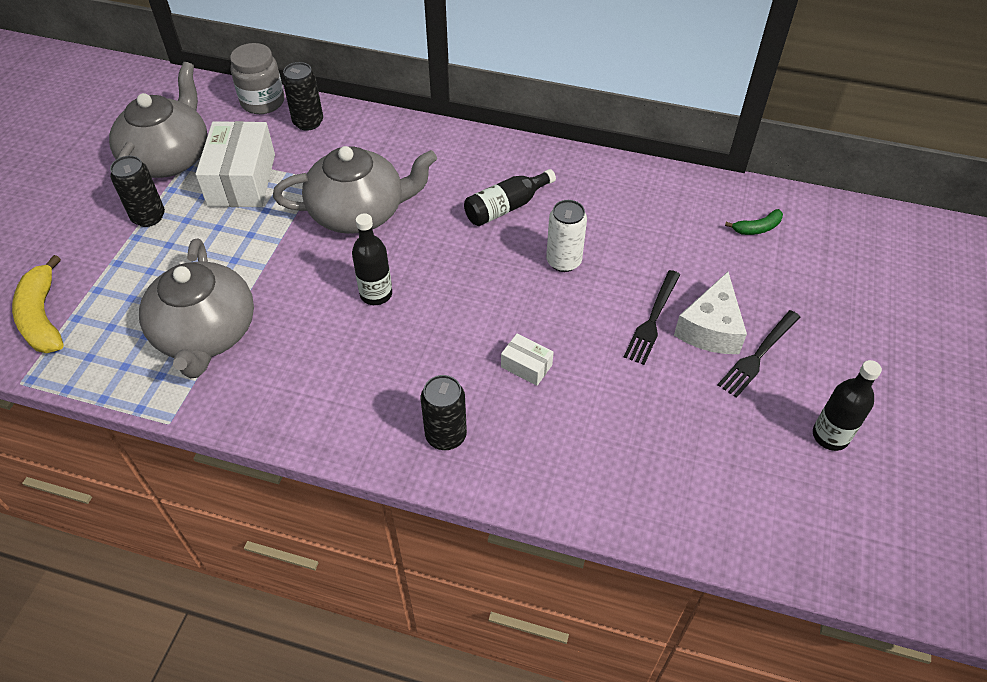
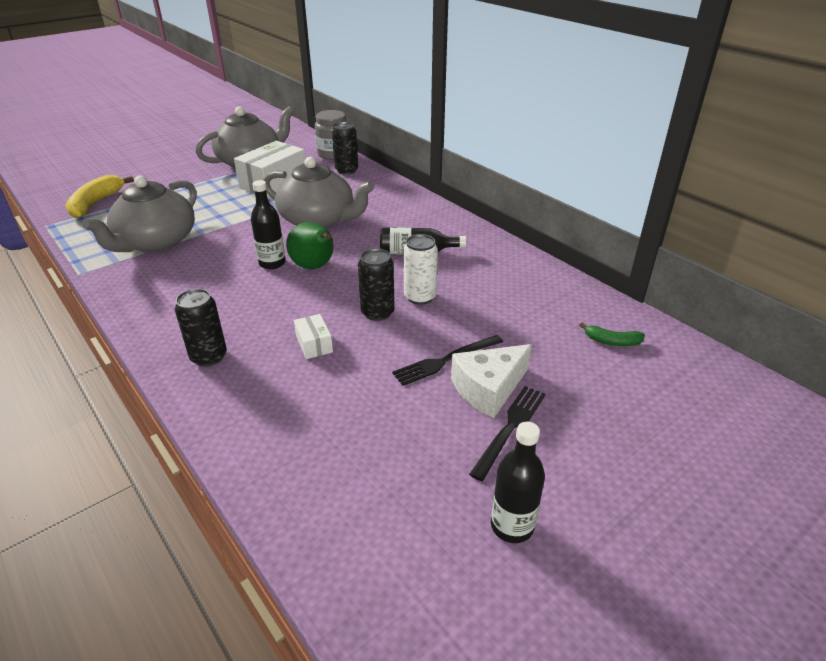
camera: 35 degrees right, 15 degrees down
(148, 217) = (204, 182): black can -> black can (377, 313)
(425, 276) = (314, 267): none -> green pear
(758, 355) = (510, 428): black fork -> black fork turned 135 degrees clockwise

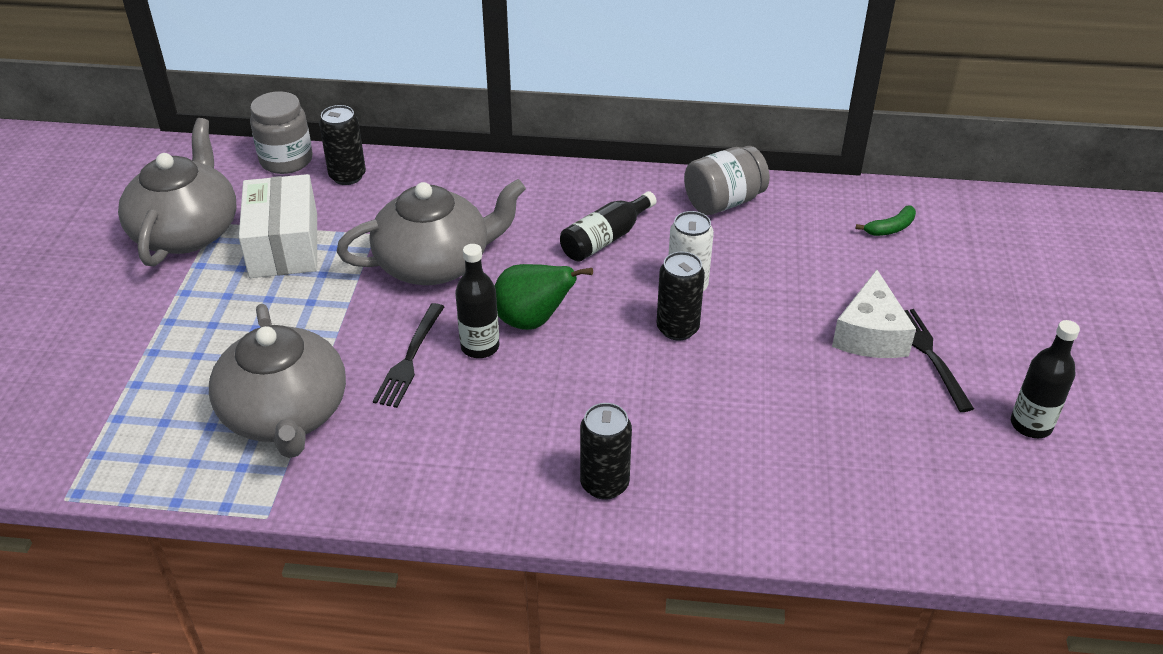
camera: 45 degrees left, 5 degrees up
(96, 203) = (74, 422): yellow banana -> none
(314, 344) = (676, 399): white box -> none
(445, 361) = (804, 334): black fork -> black fork (409, 359)
(517, 270) = (723, 202): none -> grey jar

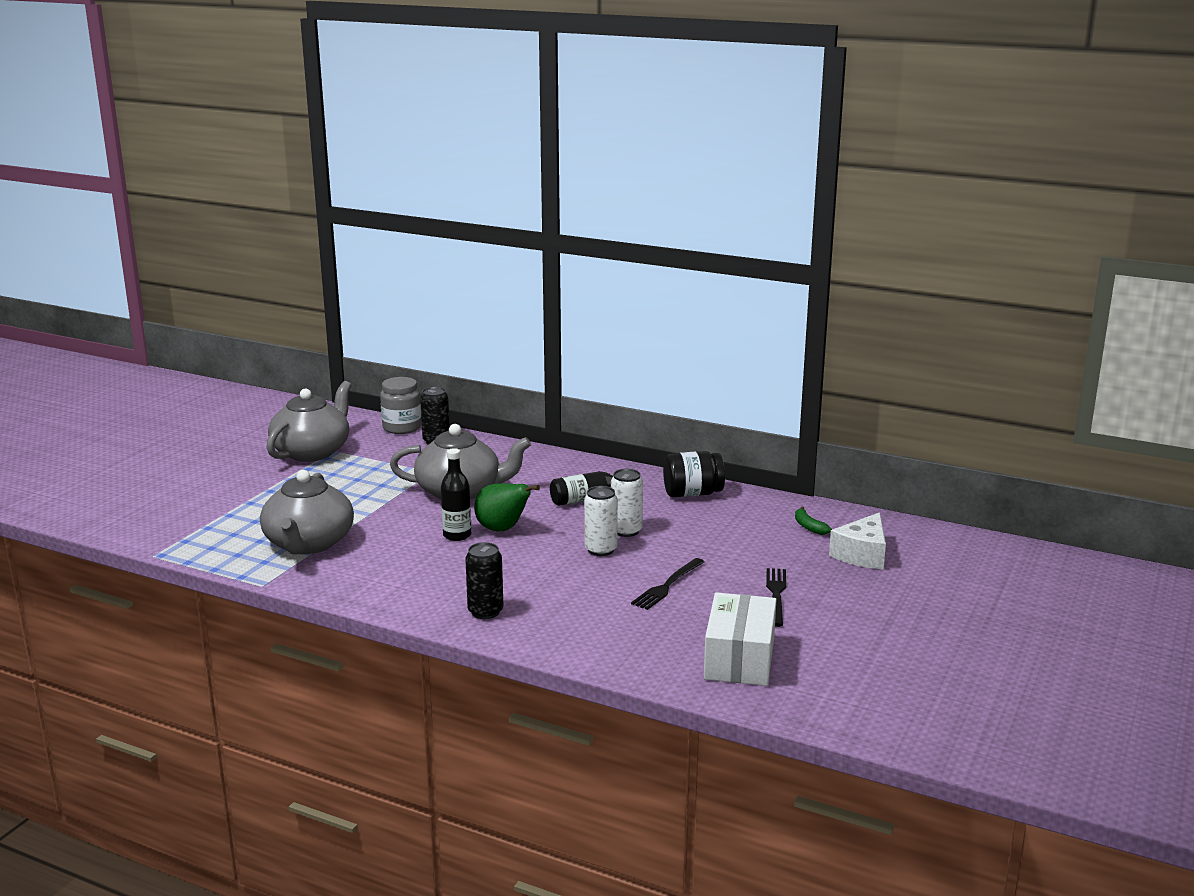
camera: 20 degrees right, 20 degrees down
(284, 245) = (368, 467): white box -> white box (739, 659)
(409, 359) = (406, 533): black fork -> black fork (667, 586)
(677, 328) = (600, 550): black can -> white can
(723, 202) = (692, 494): grey jar -> black jar
(870, 334) = (740, 577): white cheese -> white cheese (862, 554)
(890, 228) = (809, 527): green banana -> green banana turned 75 degrees clockwise
(1031, 425) = (820, 642): black bottle -> none

